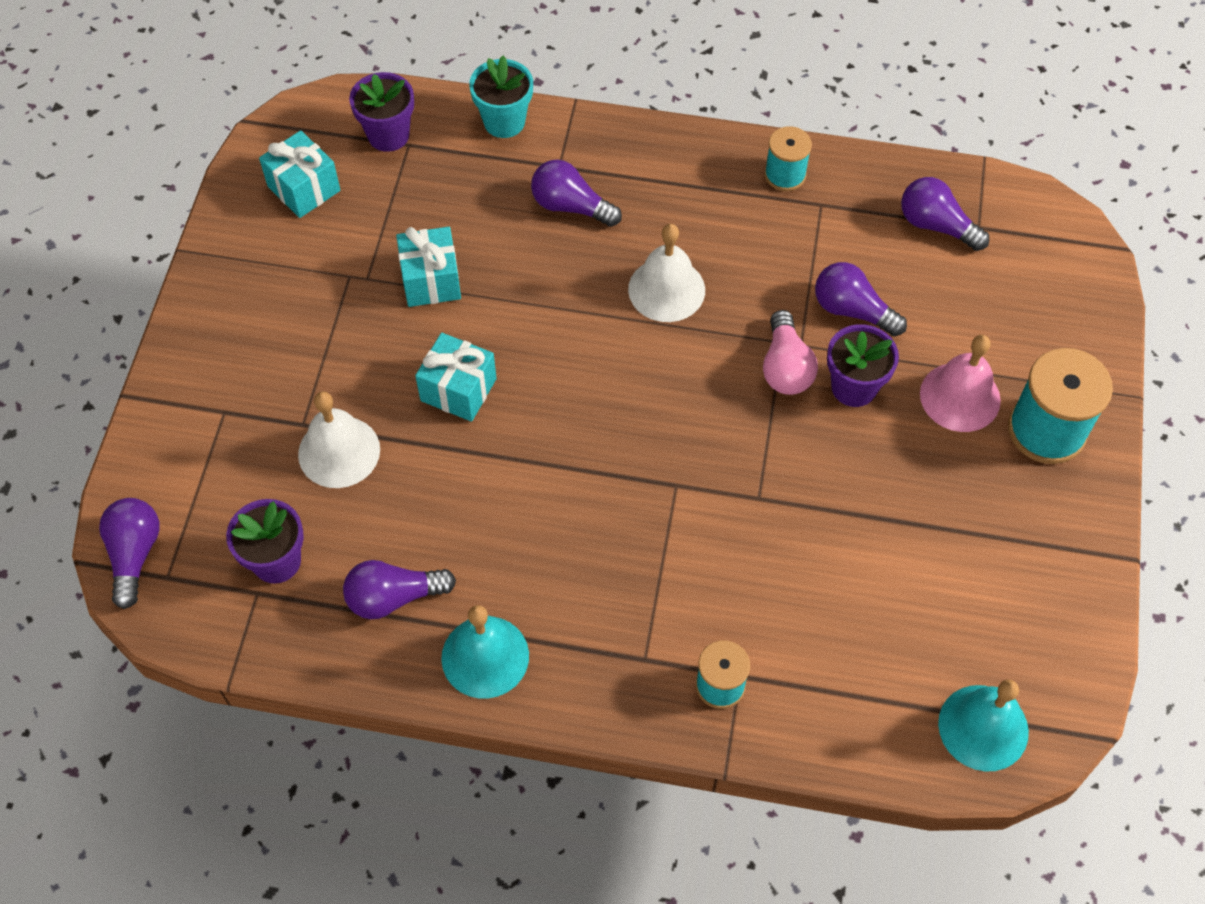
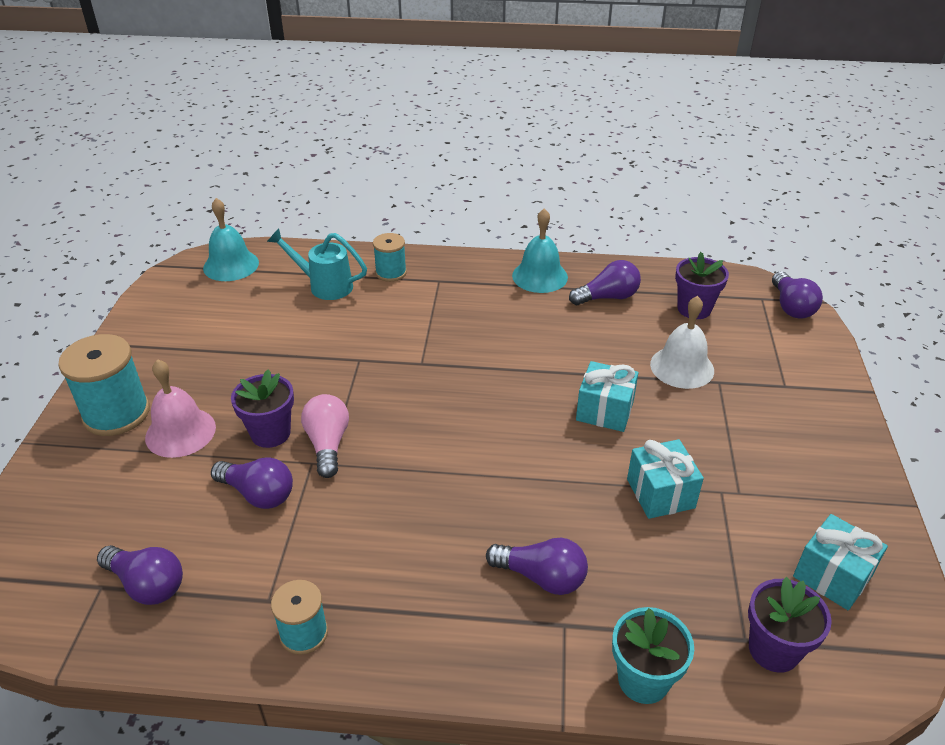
camera: 175 degrees right, 20 degrees down
(666, 289) = (435, 500): white bell -> none
(823, 660) = (324, 285): none -> turquoise watering can

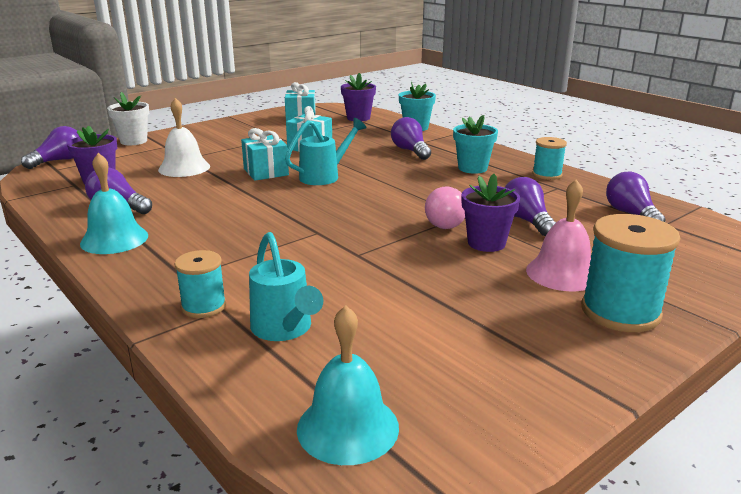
camera: 135 degrees left, 15 degrees down
(412, 581) = (472, 168): none -> turquoise flower pot
(541, 443) = (325, 176): none -> turquoise watering can
(831, 372) = (133, 141): none -> white flower pot

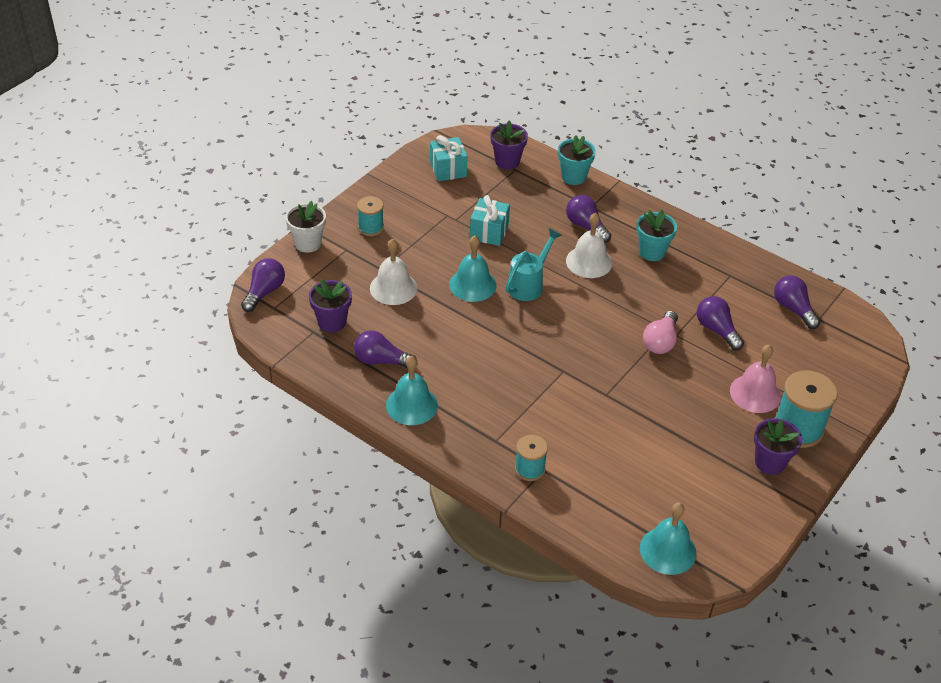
camera: 15 degrees left, 20 degrees up
(266, 172) = (472, 285): turquoise gift -> turquoise bell
(284, 330) = (595, 482): turquoise watering can -> none
(399, 169) = (589, 262): none -> white bell
(486, 243) = (694, 365): purple flower pot -> purple flower pot (770, 462)
(547, 175) = (717, 254): turquoise spool -> turquoise spool (371, 228)

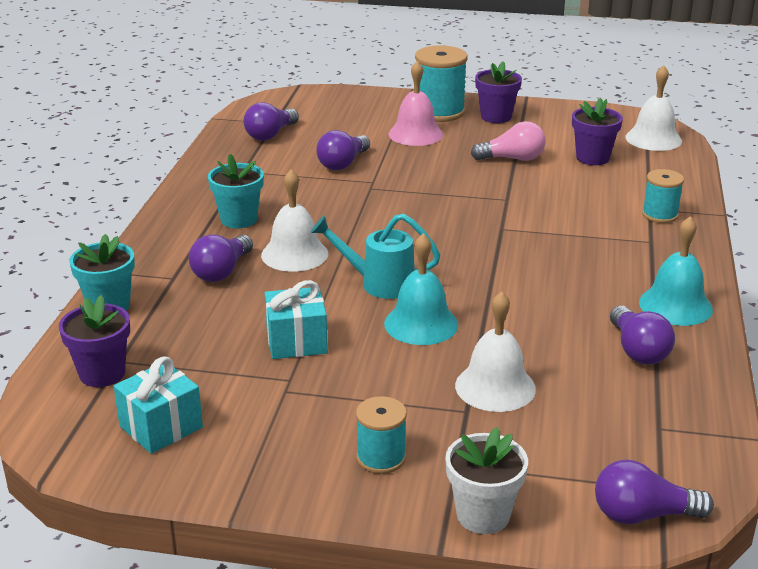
camera: 115 degrees left, 15 degrees down
(332, 322) = (622, 417): purple flower pot -> purple flower pot (592, 158)
(660, 341) = (393, 187): pink light bulb -> pink light bulb (512, 159)
(668, 550) = (653, 139): turquoise bell -> white bell

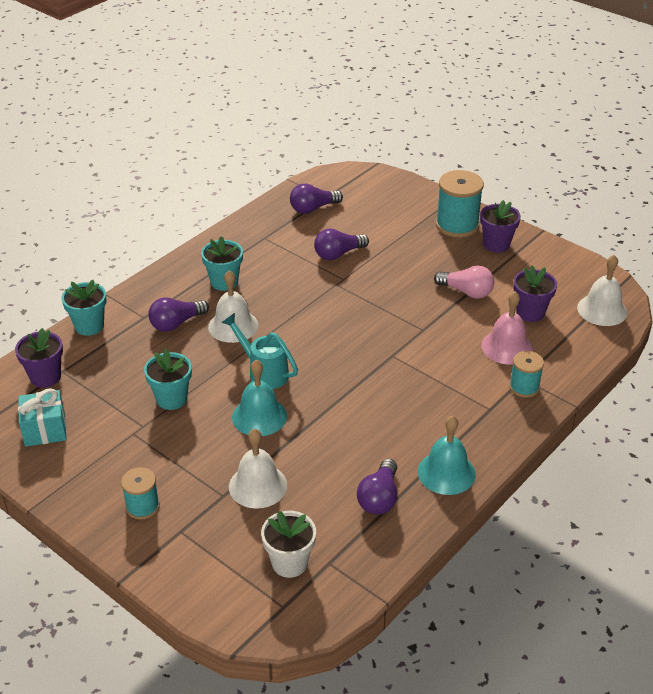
camera: 30 degrees right, 10 degrees up
(296, 341) = (171, 399): turquoise gift -> turquoise flower pot
(415, 134) = (417, 242): pink bell -> pink bell (507, 347)
(483, 515) = (162, 573): white flower pot -> white flower pot (289, 563)
(643, 515) = (253, 618): purple light bulb -> none

